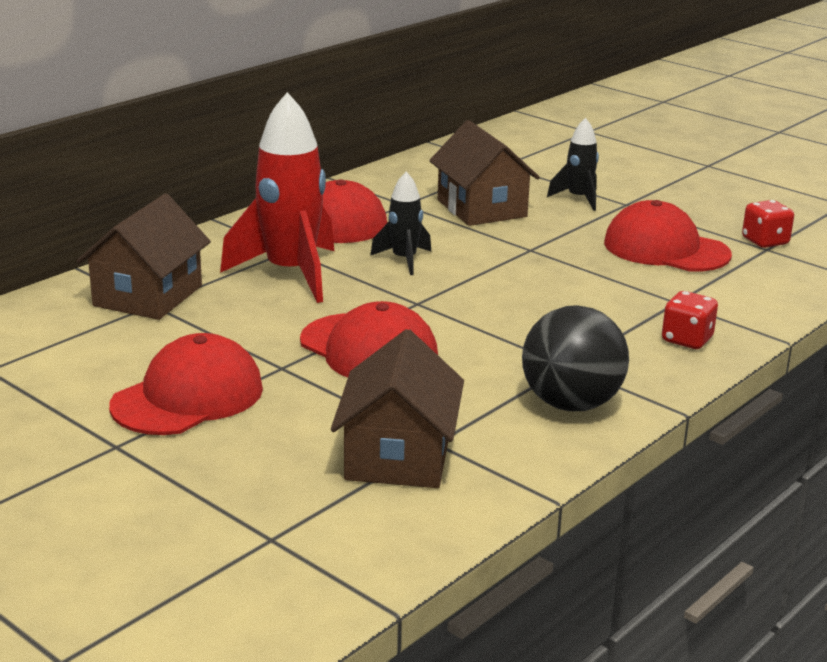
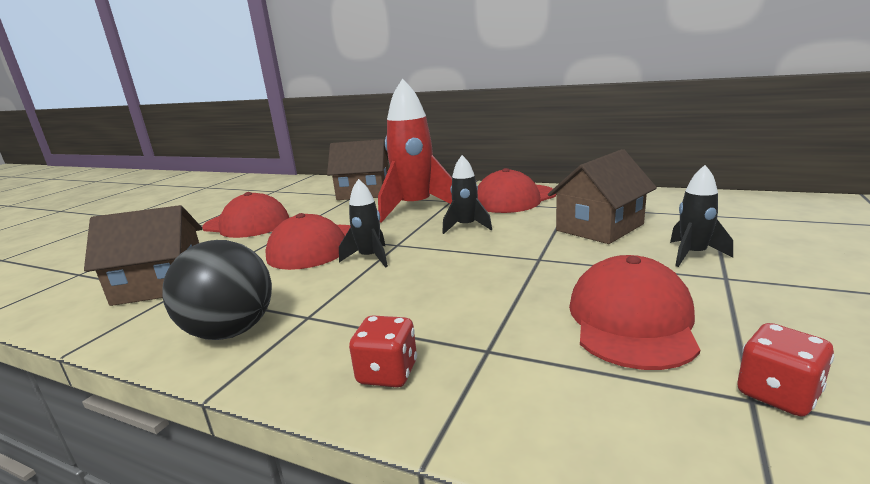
camera: 75 degrees right, 5 degrees down
(445, 321) = (370, 258): none -> black rocket

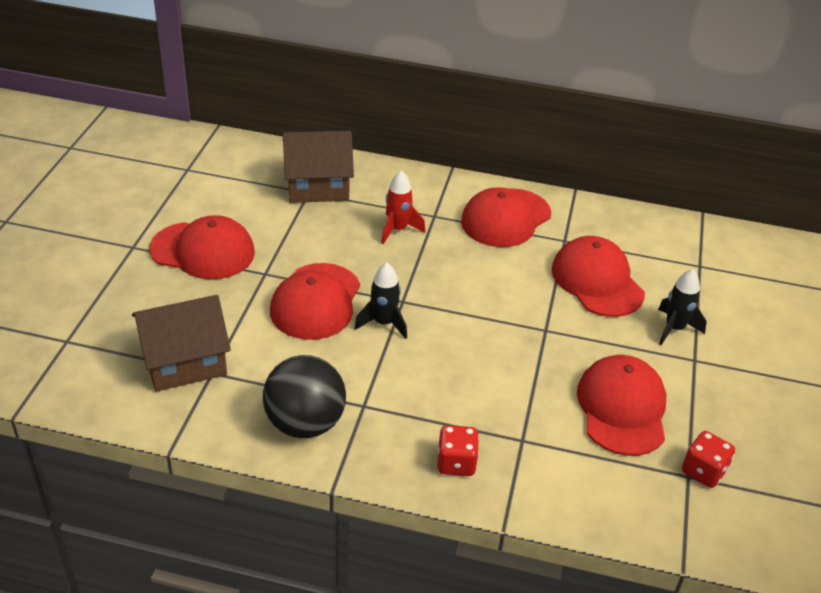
camera: 15 degrees left, 20 degrees up
(415, 208) = (398, 230): red rocket -> red rocket, size x0.52
(466, 227) = (466, 272): black rocket -> none
(599, 227) = (597, 281): brown house -> red cap

